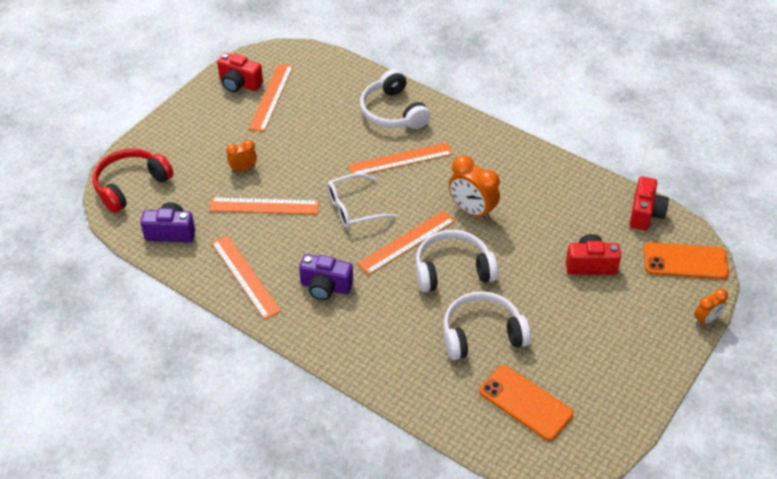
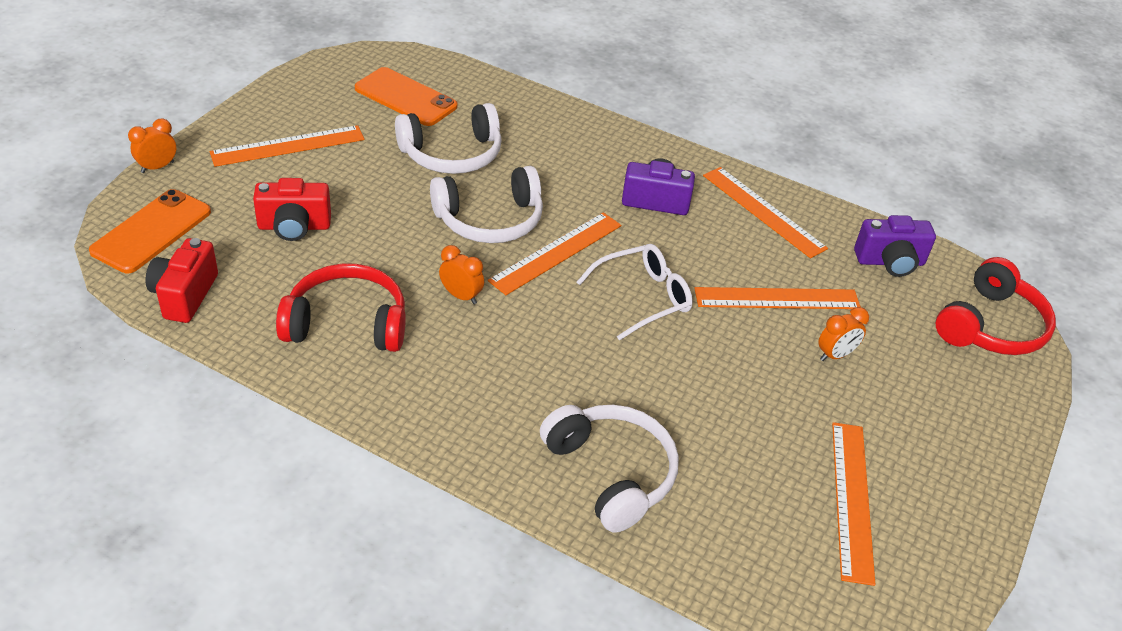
camera: 170 degrees right, 5 degrees down
(239, 84) = (927, 529): red camera -> none
(401, 160) = (582, 376): orange ruler -> orange ruler (288, 146)
(472, 211) = (461, 296): orange clock -> orange clock, size x0.57
(541, 194) = (347, 323): none -> red headphones
(685, 261) = (152, 231): orange phone -> orange phone turned 60 degrees counterclockwise

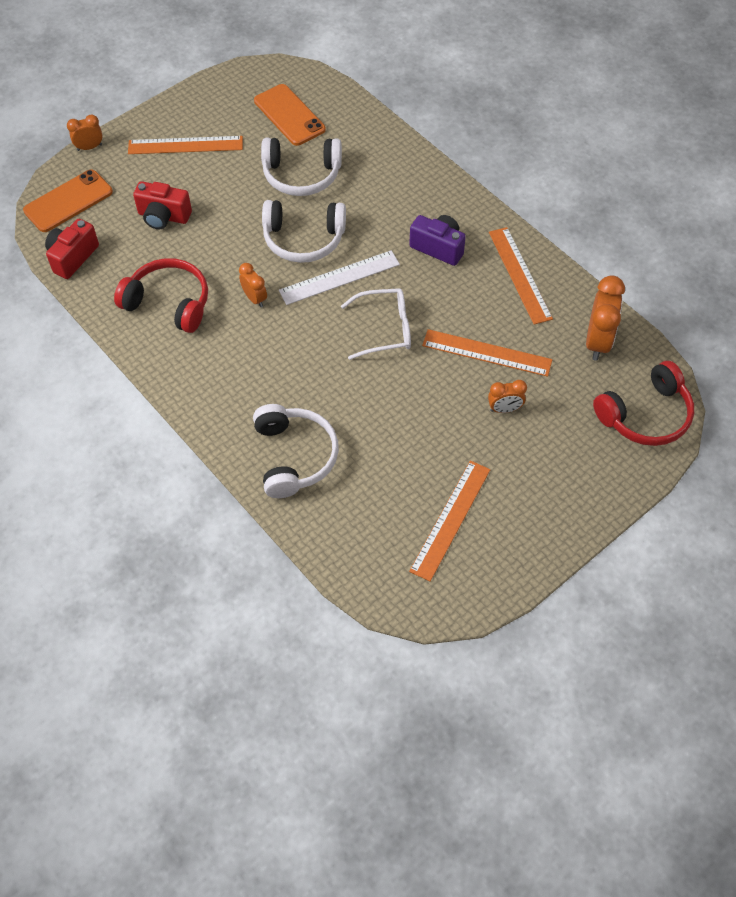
camera: 25 degrees right, 15 degrees up
(556, 252) = (339, 277): orange ruler -> white ruler
(890, 262) = (597, 342): purple camera -> orange clock

